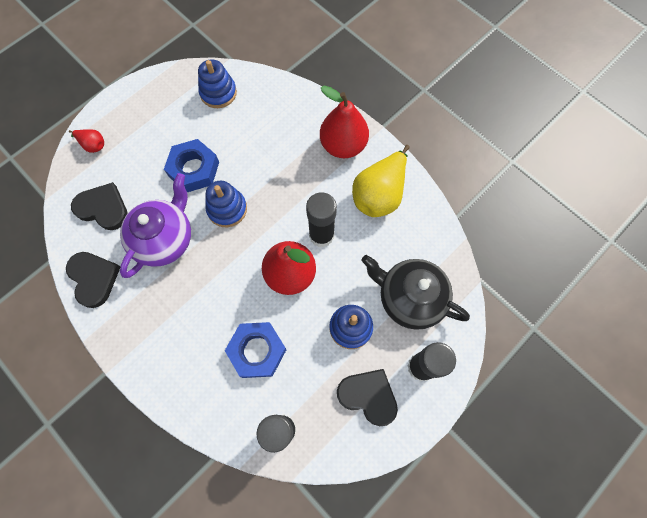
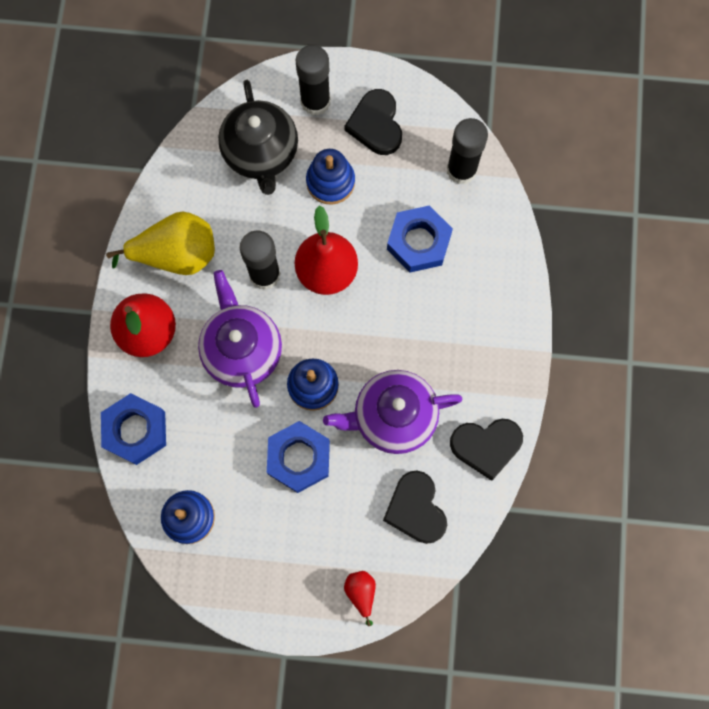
camera: 130 degrees left, 5 degrees up
(94, 278) = (486, 446): black heart -> black heart turned 120 degrees counterclockwise
(285, 187) = (242, 350): none -> purple teapot
(290, 100) = (135, 430): none -> blue nut

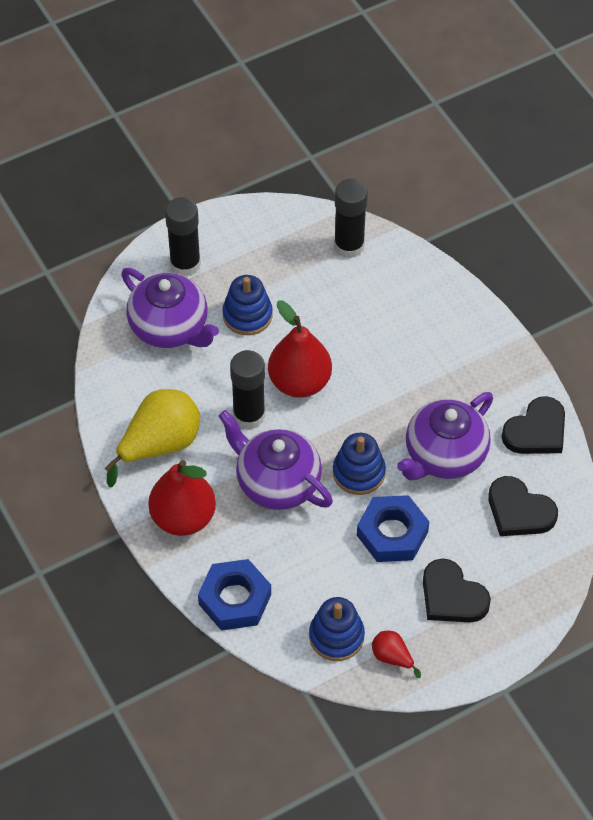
camera: 35 degrees left, 20 degrees down
(261, 153) = (170, 328): black teapot -> purple teapot
(361, 592) = (527, 600): red pear -> red pear (392, 657)
(376, 124) = (251, 252): black heart -> black heart (452, 596)
(419, 242) = (358, 317): blue nut -> none

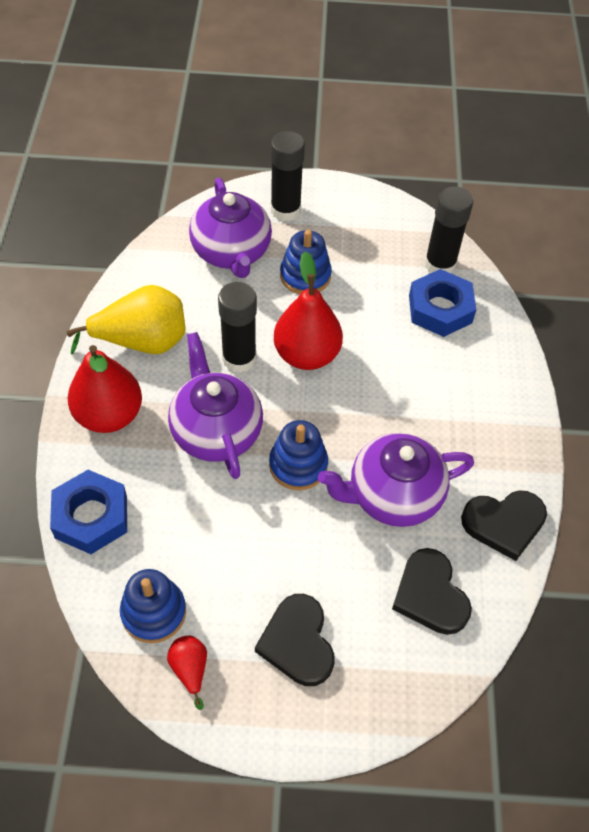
camera: 30 degrees right, 0 degrees up
(392, 533) = (286, 542): blue nut -> blue nut (440, 309)

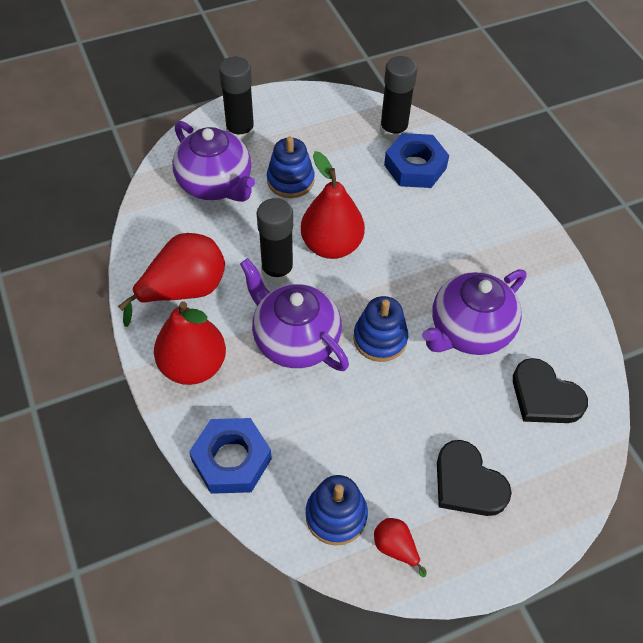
camera: 25 degrees left, 0 degrees up
(142, 342) = (184, 291): yellow pear -> red pear
(504, 524) = (565, 316): black heart -> none

